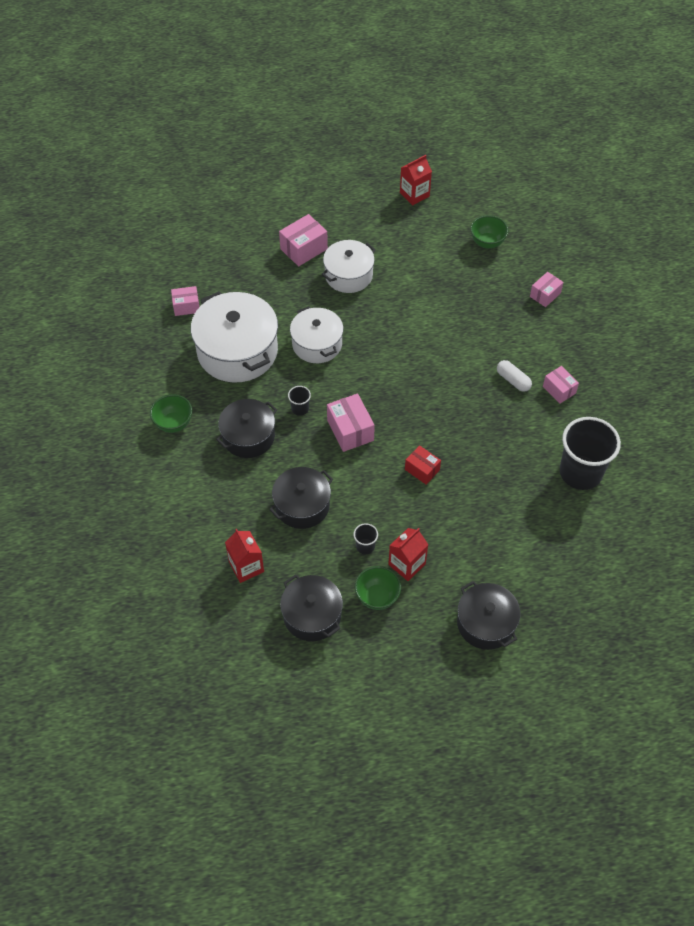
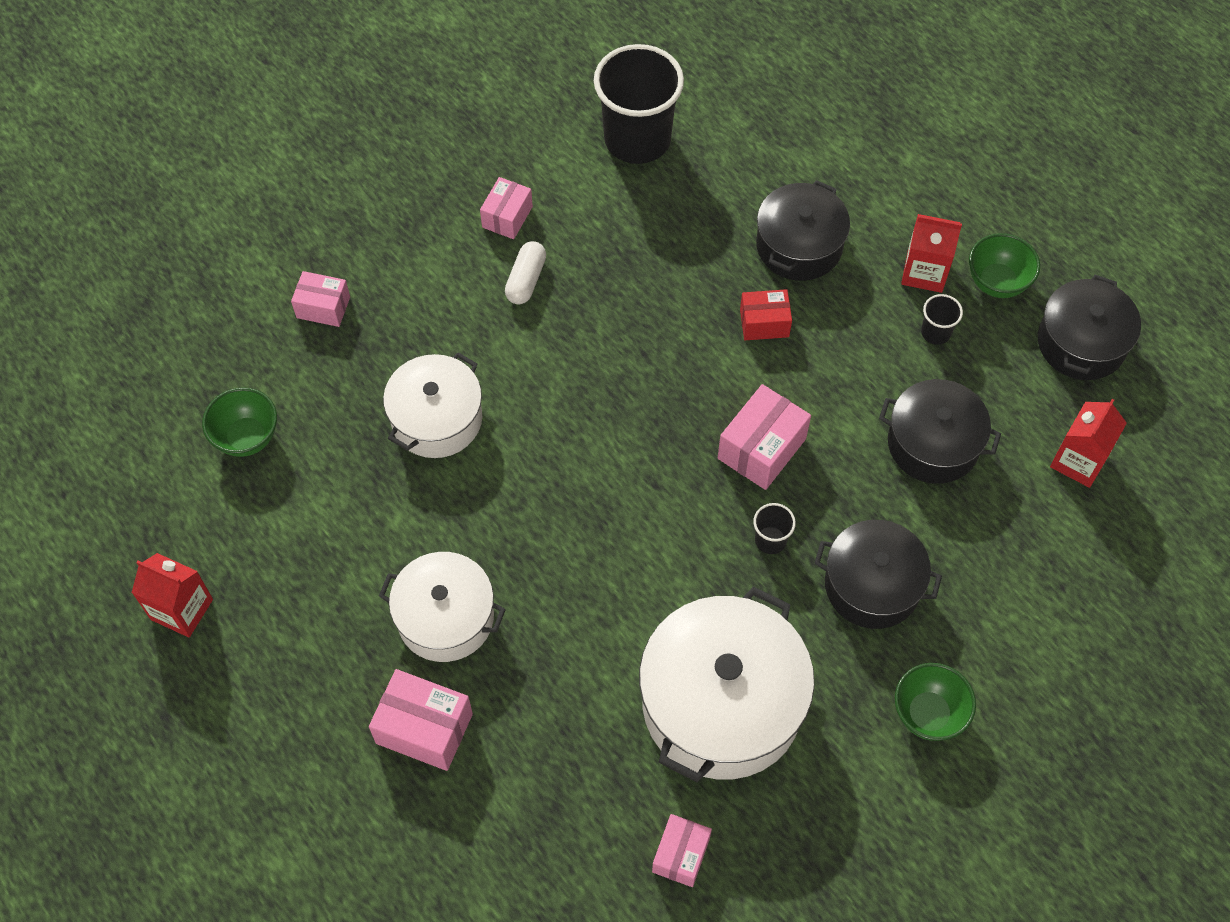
camera: 120 degrees left, 5 degrees up
(186, 306) = (681, 855): pink box -> pink box turned 60 degrees clockwise
(317, 344) = (627, 585): white pot -> white pot (436, 419)
(422, 470) = (764, 323): red box -> red box turned 75 degrees clockwise
(486, 623) = (938, 151): black pot -> black pot (799, 246)

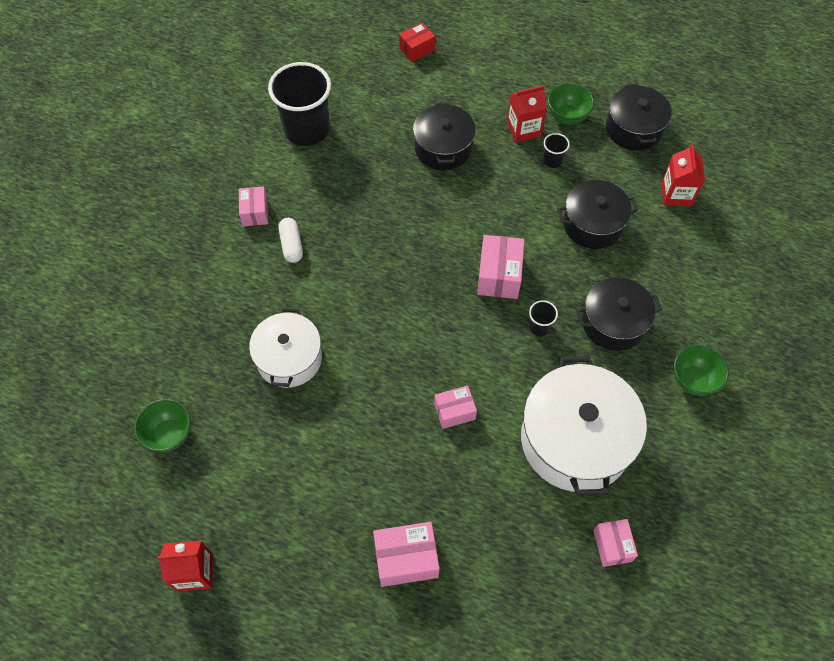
camera: 30 degrees left, 0 degrees up
(323, 307) = (169, 325): pink box -> pink box (454, 411)
(445, 617) = (374, 480): white pot -> none
(764, 323) = (452, 202): red box -> red box (417, 49)

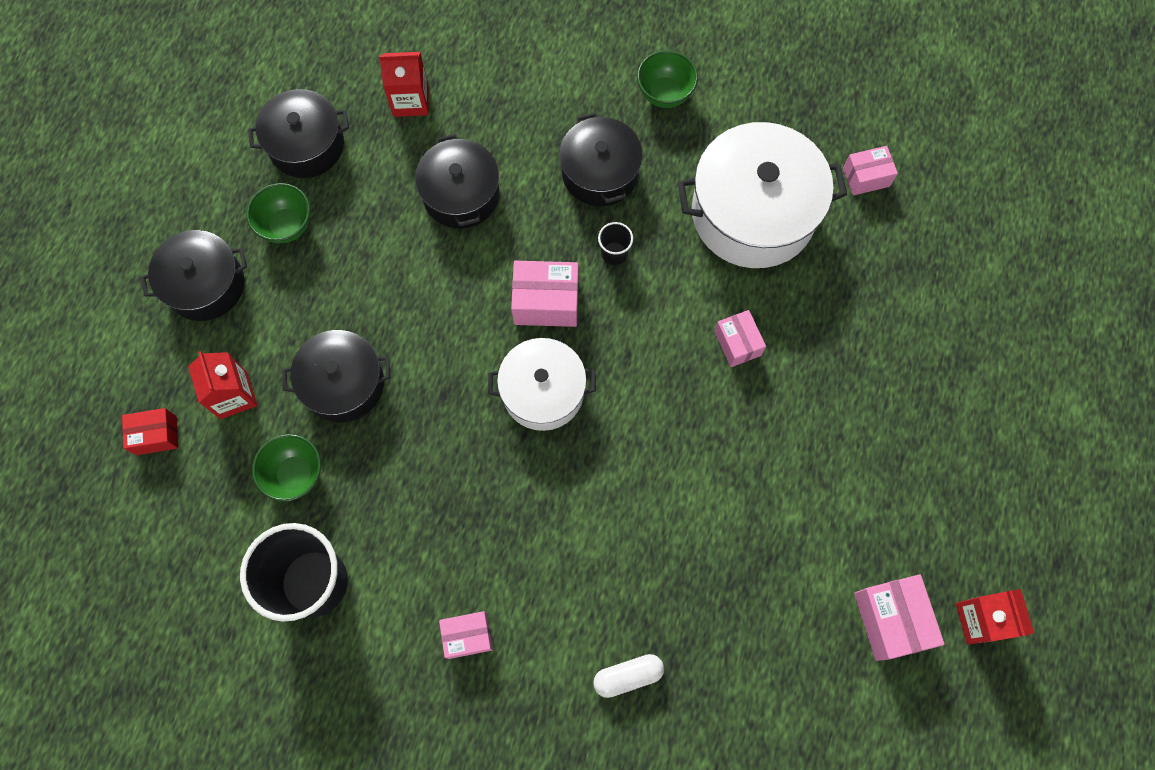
camera: 95 degrees left, 10 degrees up
(169, 434) = (818, 689): green bowl -> green bowl (295, 474)
(289, 358) = (692, 551): white pot -> white pot (543, 392)
(291, 245) = (519, 574): white capsule -> white capsule (628, 676)
(406, 558) = (919, 383): pink box -> pink box (890, 619)
(417, 49) = (156, 435): red box -> red box turned 60 degrees counterclockwise
(522, 72) = (205, 285): none -> black pot
(524, 129) = (309, 280): red carton -> red carton (233, 395)
(552, 160) = (362, 243): black cup -> none

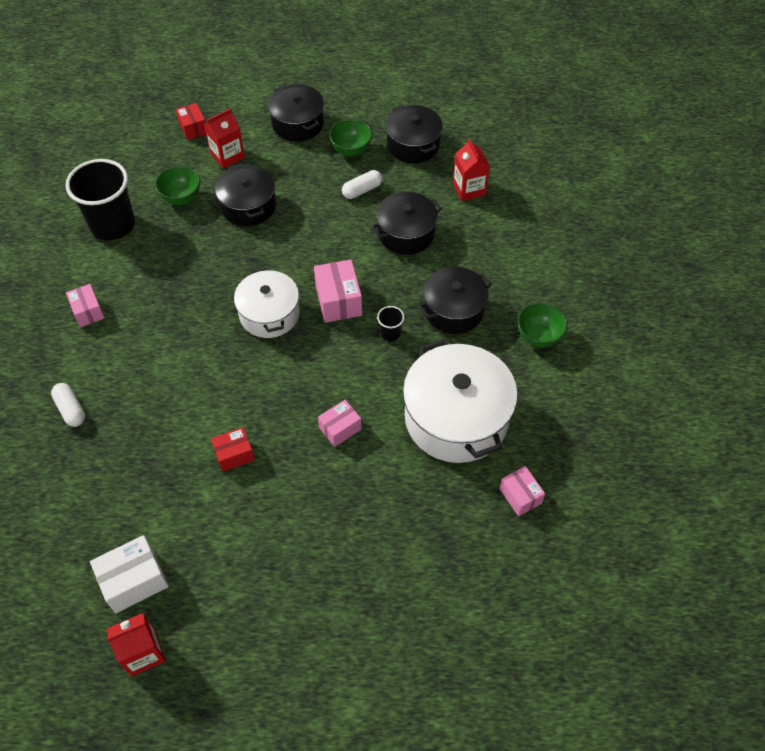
camera: 75 degrees right, 15 degrees down
(367, 229) = (362, 190): none -> white capsule
(745, 474) = (234, 454): none -> red box
(890, 619) = (134, 580): pink box -> white box

